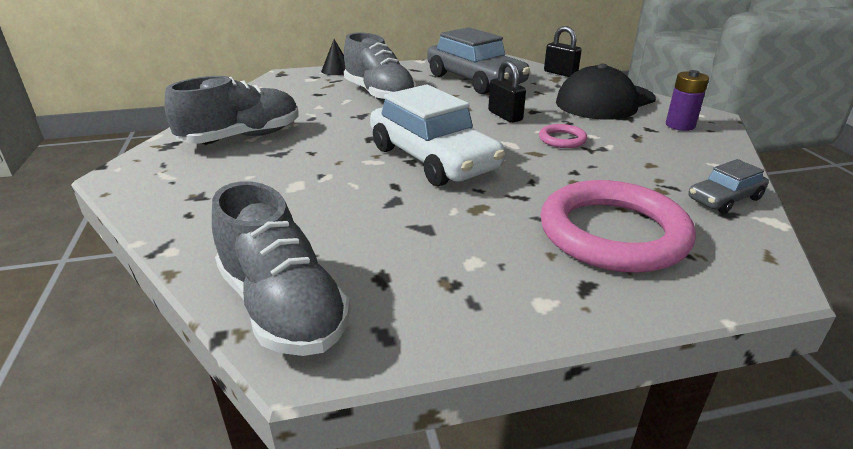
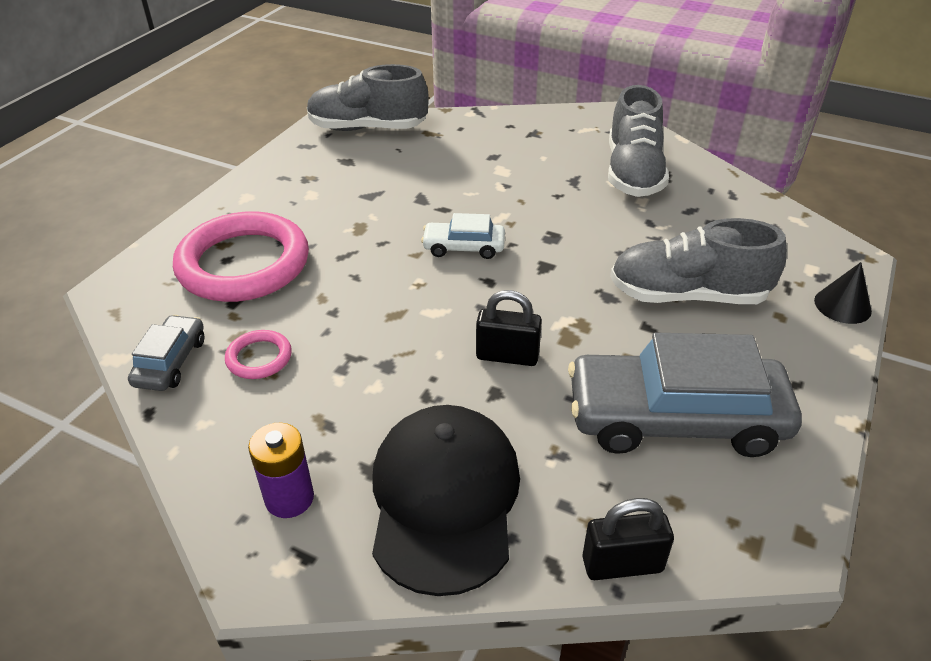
camera: 130 degrees right, 10 degrees up
(433, 159) = (464, 247): white car -> white car, size x0.48
(562, 139) = (396, 354): pink ring -> pink ring (259, 358)

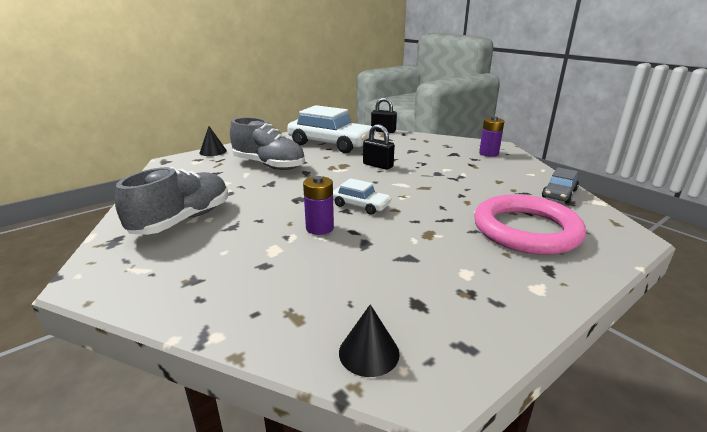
camera: 155 degrees left, 15 degrees down
(259, 358) = (506, 186): pink ring -> none
(367, 128) = (369, 352): grey shoe -> black cone
(445, 498) = (430, 145): black cap -> none
(482, 202) = (319, 228): none -> purple battery
(675, 418) = (330, 144): grey car -> white car

